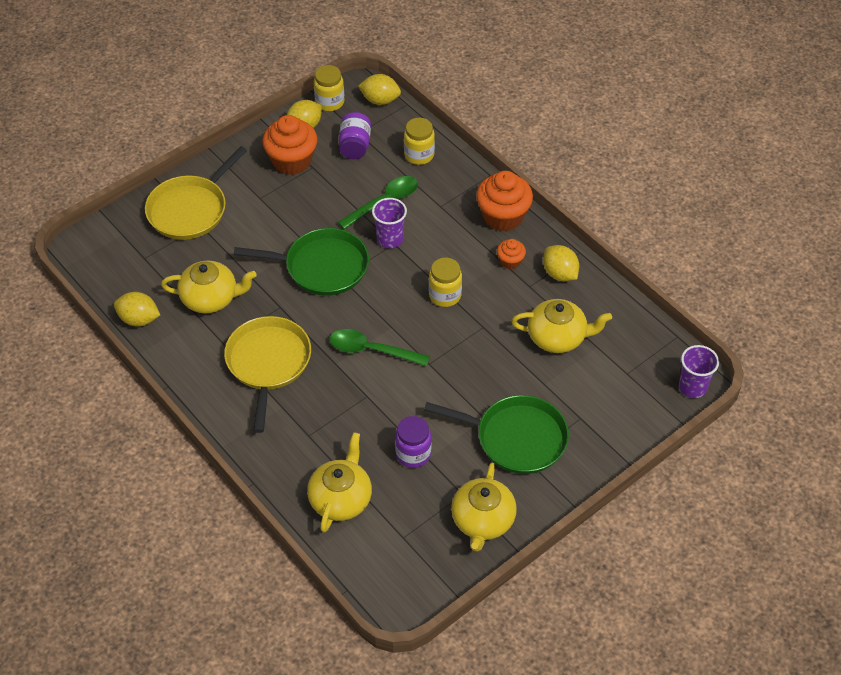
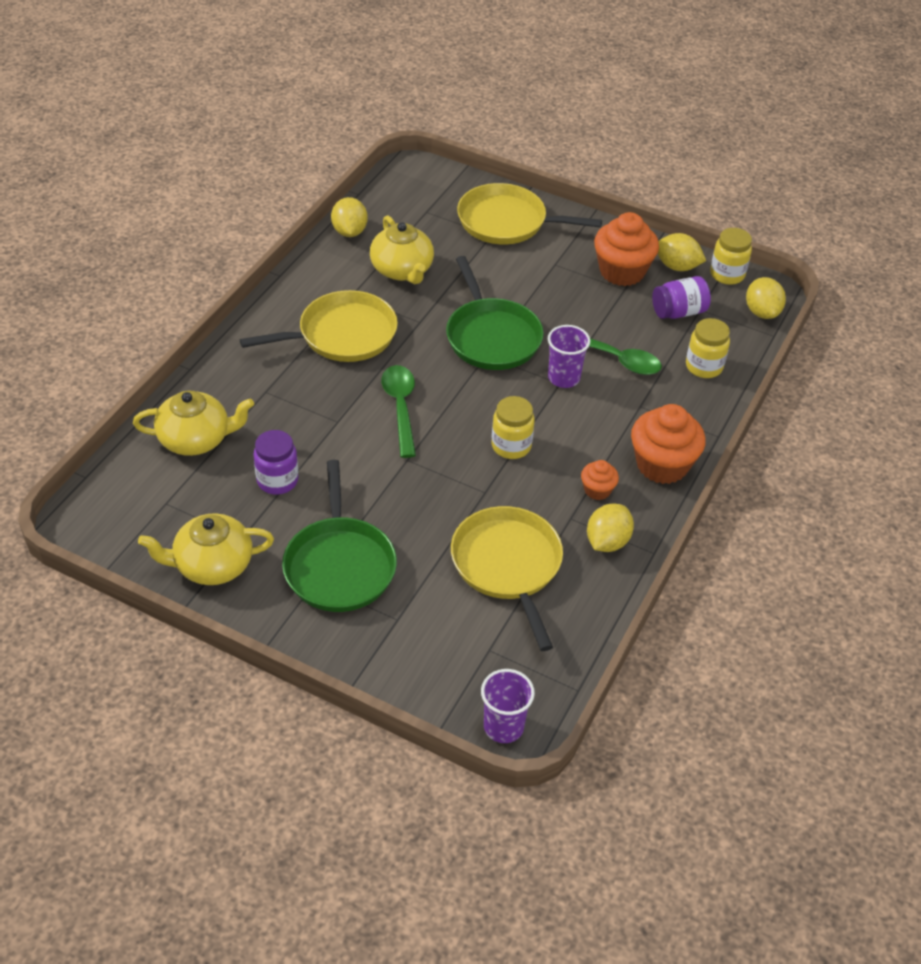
camera: 65 degrees right, 5 degrees down
(558, 337) = (507, 565): yellow teapot -> yellow pan

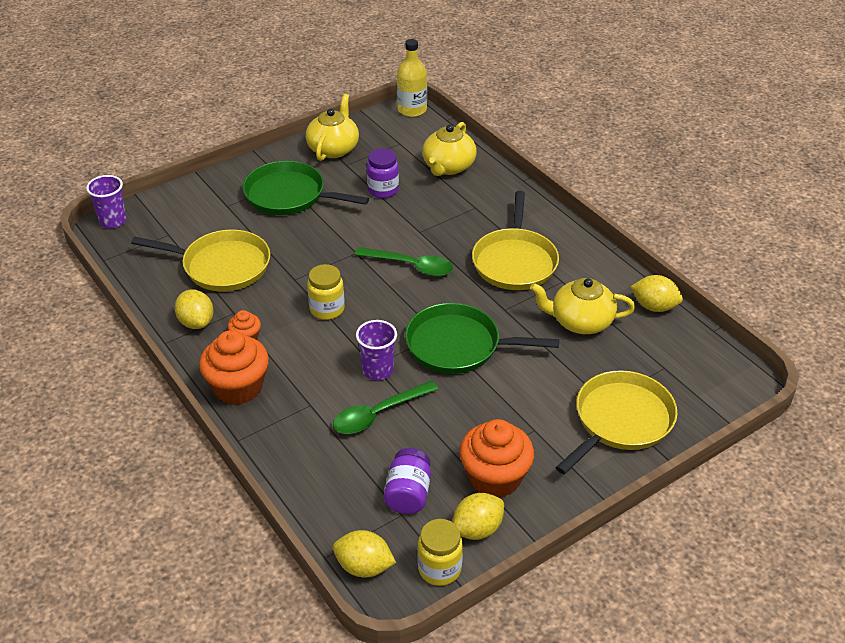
camera: 120 degrees right, 5 degrees down
(75, 520) = (412, 110): none -> yellow bottle
(704, 367) = (323, 474): yellow jar -> none

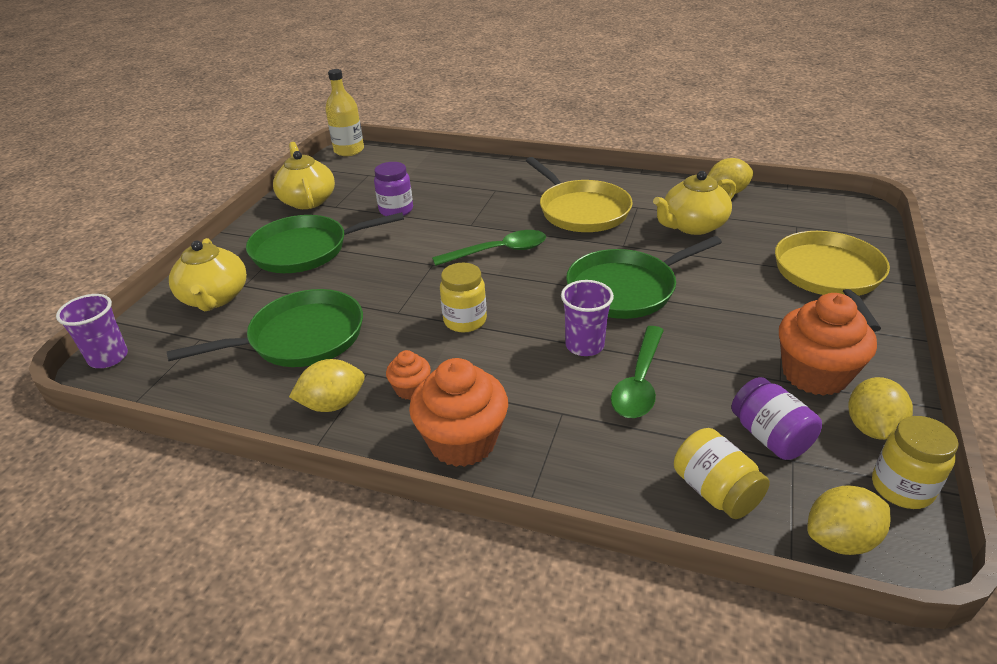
camera: 35 degrees left, 5 degrees down
(196, 322) = (333, 404): yellow lemon -> yellow lemon turned 45 degrees counterclockwise
(222, 266) = (301, 337): yellow pan -> green pan
(334, 500) = (715, 491): none -> yellow jar
(448, 167) = (434, 173): yellow teapot -> yellow teapot (215, 298)

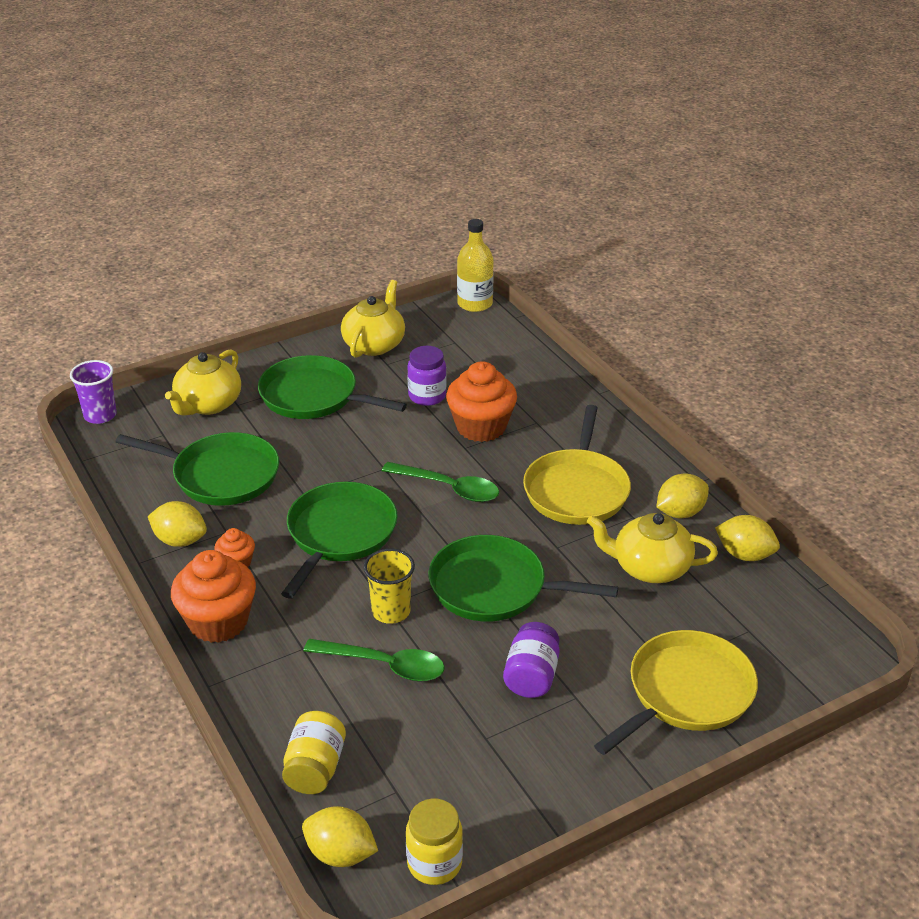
camera: 40 degrees right, 0 degrees up
(465, 321) = (339, 534): yellow jar -> green pan
(584, 345) = (391, 611): purple cup -> yellow cup
(639, 382) = (384, 665): green spoon -> green spoon turned 135 degrees counterclockwise
(770, 436) = (408, 766): purple jar -> purple jar (531, 676)
(814, 374) = (518, 754): orange cupcake -> orange cupcake (481, 427)
(871, 428) = (488, 817): yellow lemon -> yellow lemon (680, 512)

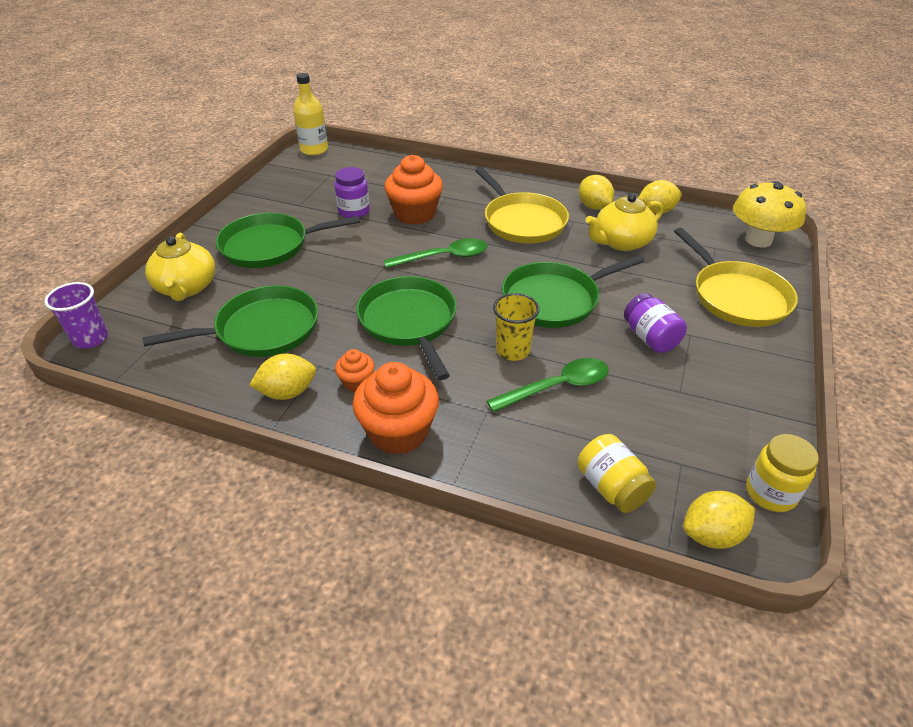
camera: 40 degrees left, 5 degrees up
(374, 344) = (273, 197): yellow teapot -> none
(680, 512) = (594, 206): yellow lemon -> yellow lemon turned 45 degrees counterclockwise
(686, 693) = (737, 297): yellow pan -> yellow pan turned 150 degrees clockwise
(817, 651) = (758, 240): none -> yellow mushroom

